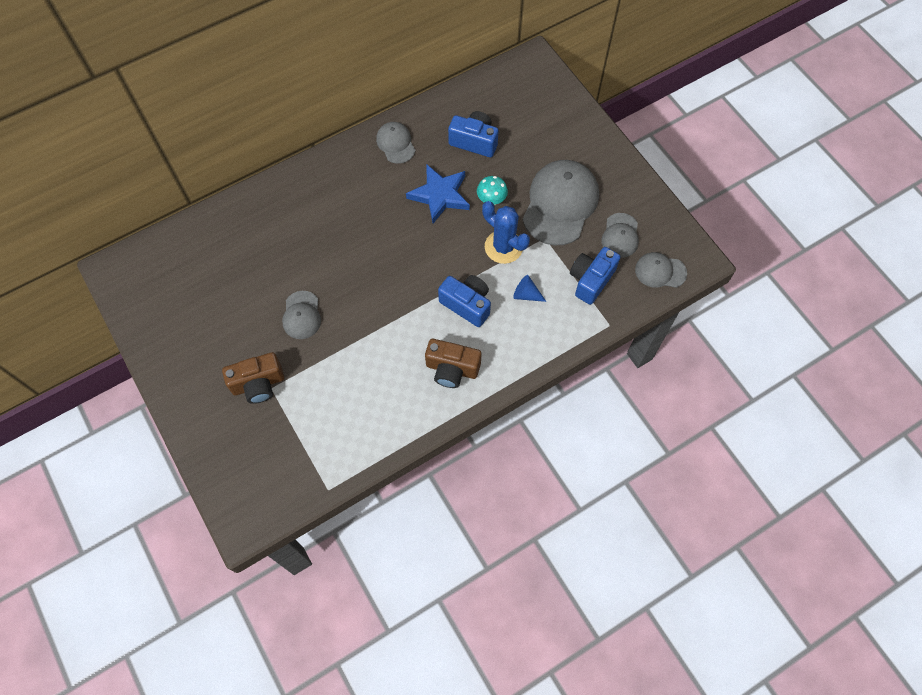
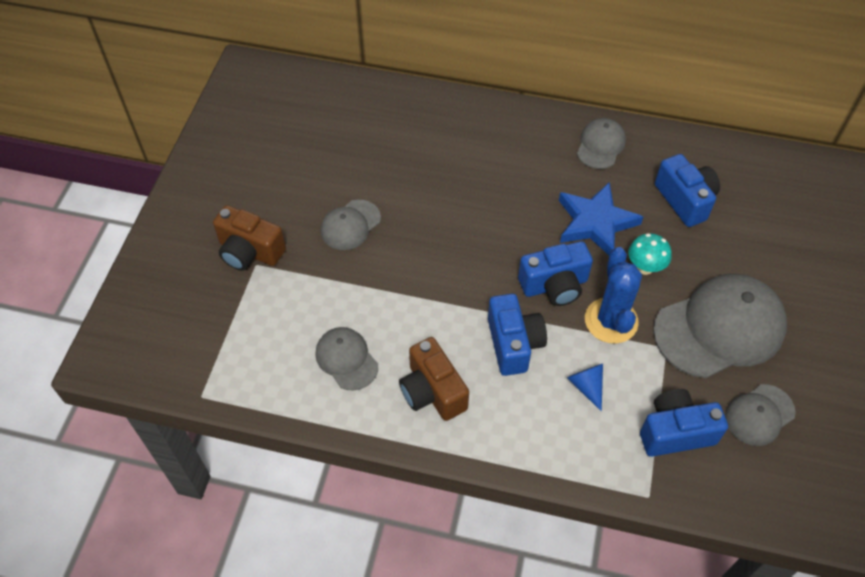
camera: 45 degrees right, 10 degrees down
(455, 252) = (554, 285): none -> blue camera
(660, 271) = (771, 492): grey cap -> grey cap (346, 359)

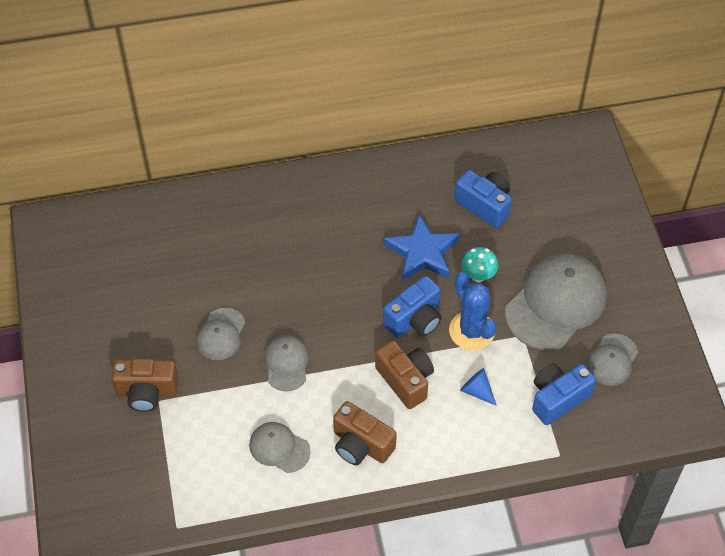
camera: 25 degrees left, 0 degrees up
(513, 344) = (405, 380): blue camera -> brown camera
(600, 145) = (395, 182): grey cap -> grey cap (286, 364)

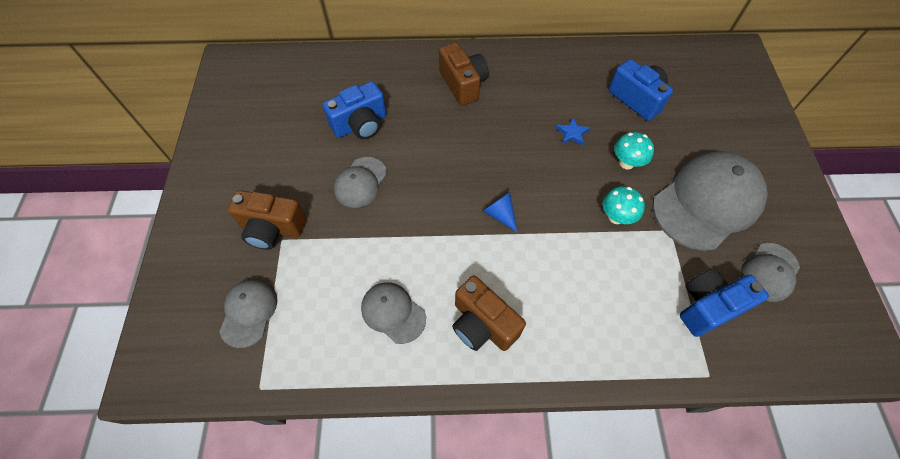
camera: 10 degrees right, 5 degrees up
(286, 364) = (419, 222): grey cap -> grey cap (249, 312)
(405, 380) = (540, 259): brown camera -> brown camera (463, 84)
(414, 319) = (557, 196): blue camera -> blue camera (360, 124)
(422, 252) = (572, 133): blue star -> blue star, size x0.44
(471, 331) = (616, 217): blue cactus -> turquoise mushroom
(477, 391) = (617, 283): blue cone -> blue cone (499, 214)

